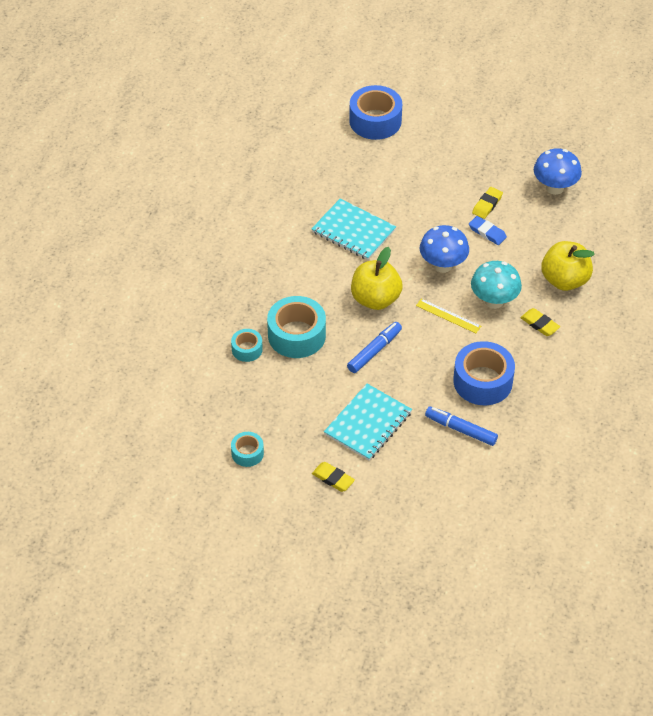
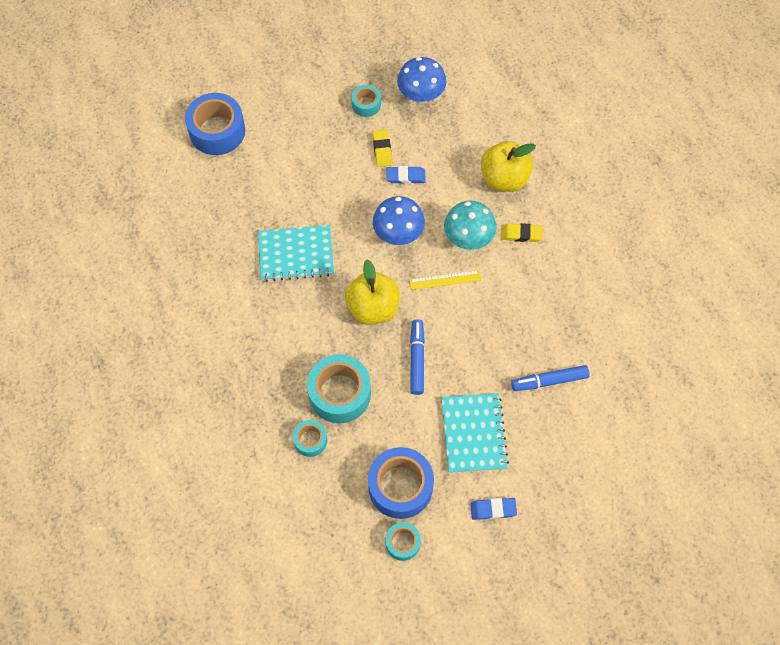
camera: 40 degrees left, 15 degrees up
(333, 478) = (493, 509): yellow eraser -> blue eraser
(482, 381) = (526, 322): blue tape -> blue tape (400, 486)
(505, 169) = (366, 104): none -> turquoise tape

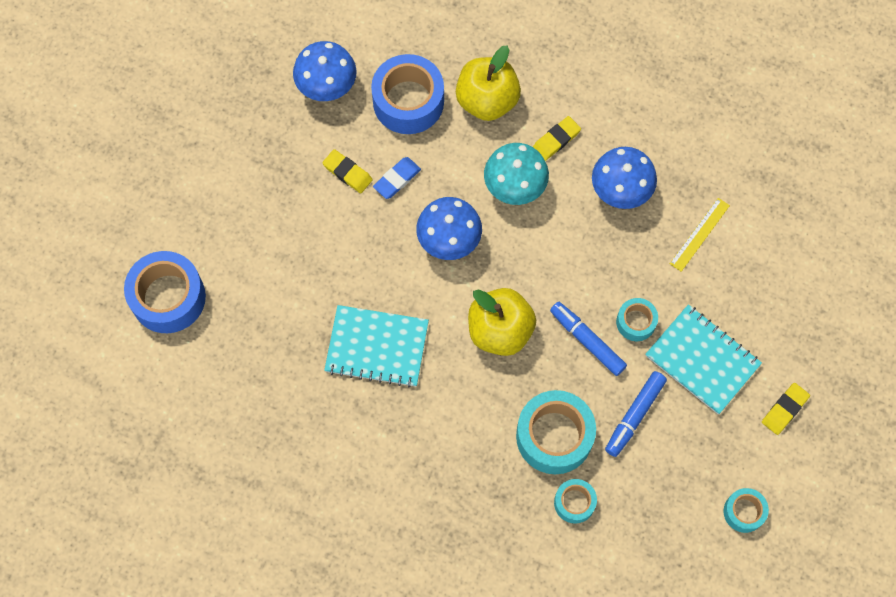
camera: 45 degrees left, 5 degrees up
(296, 254) = (377, 347): turquoise notebook -> turquoise notebook turned 60 degrees clockwise
(366, 104) = (284, 141): turquoise tape -> turquoise tape (636, 322)
(400, 486) = (691, 466): blue tape -> blue tape (408, 101)
(445, 280) = (535, 245): yellow ruler -> yellow ruler (699, 234)
(493, 509) = (784, 409): blue eraser -> yellow eraser
(529, 295) = (620, 191): none -> blue mushroom
(549, 381) = (715, 253): blue marker -> blue marker (634, 415)

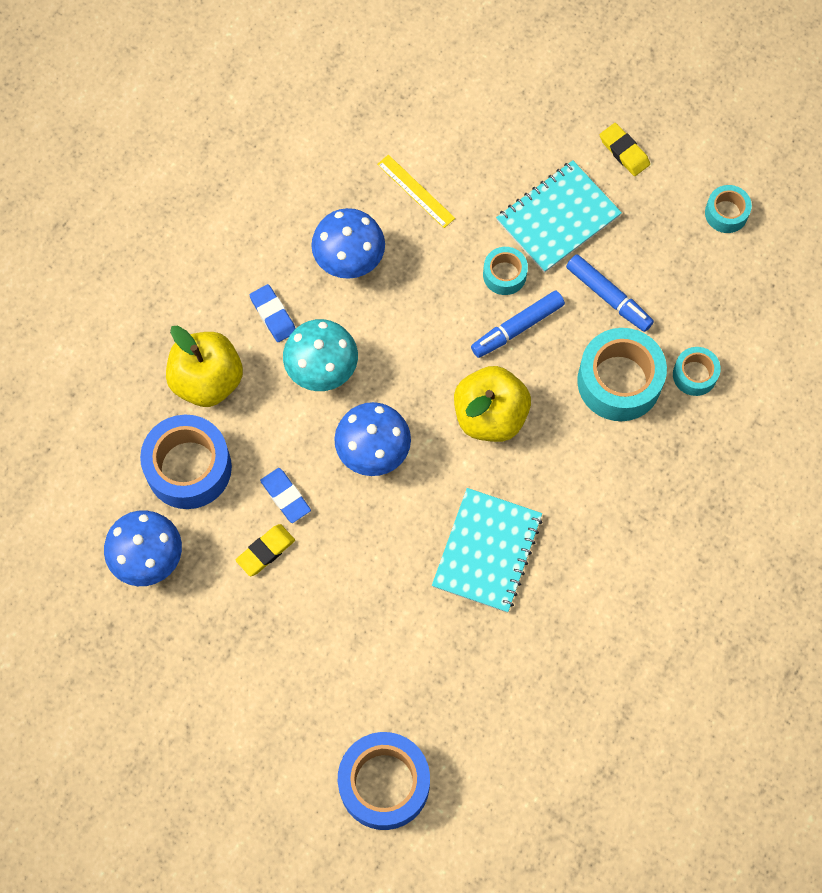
camera: 80 degrees left, 0 degrees up
(556, 140) = (273, 315): yellow eraser -> blue eraser

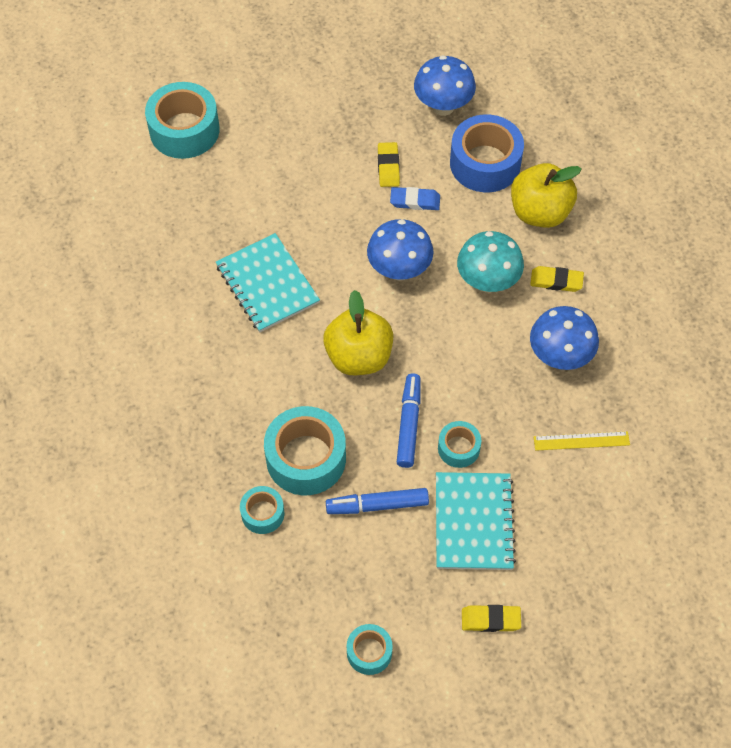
camera: 130 degrees right, 10 degrees down
(273, 315) = (556, 281): blue eraser -> yellow eraser
(384, 784) = (184, 130): blue tape -> turquoise tape

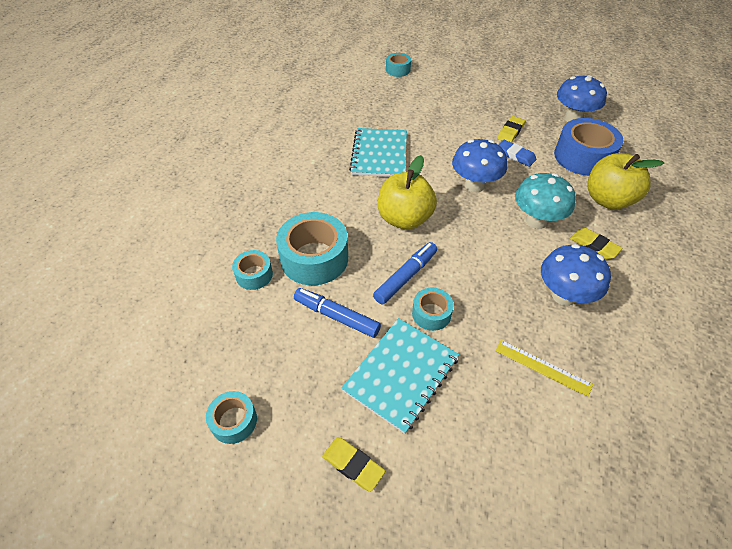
camera: 35 degrees right, 10 degrees down
(184, 130) = (398, 70): turquoise tape -> turquoise tape, size x0.53

